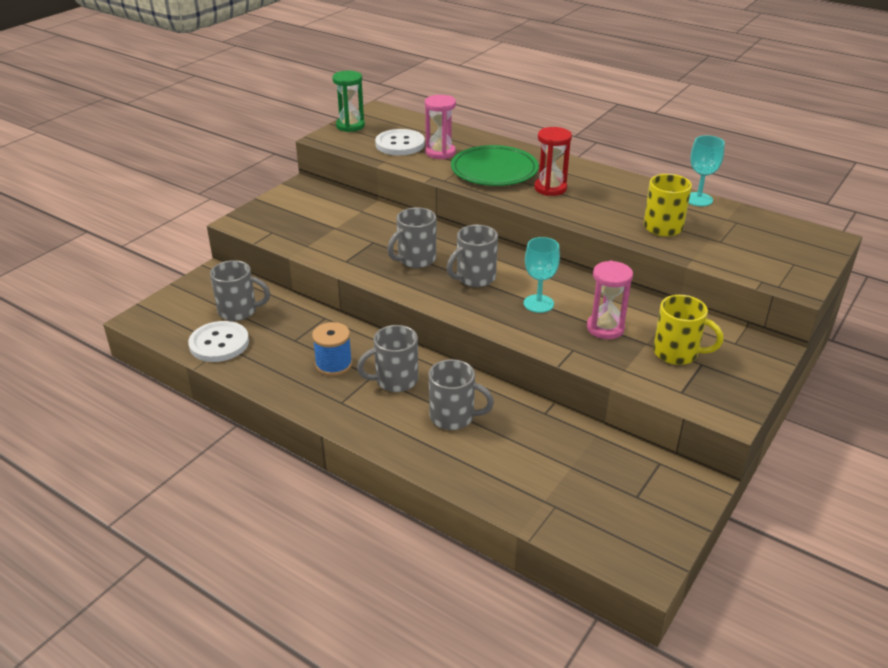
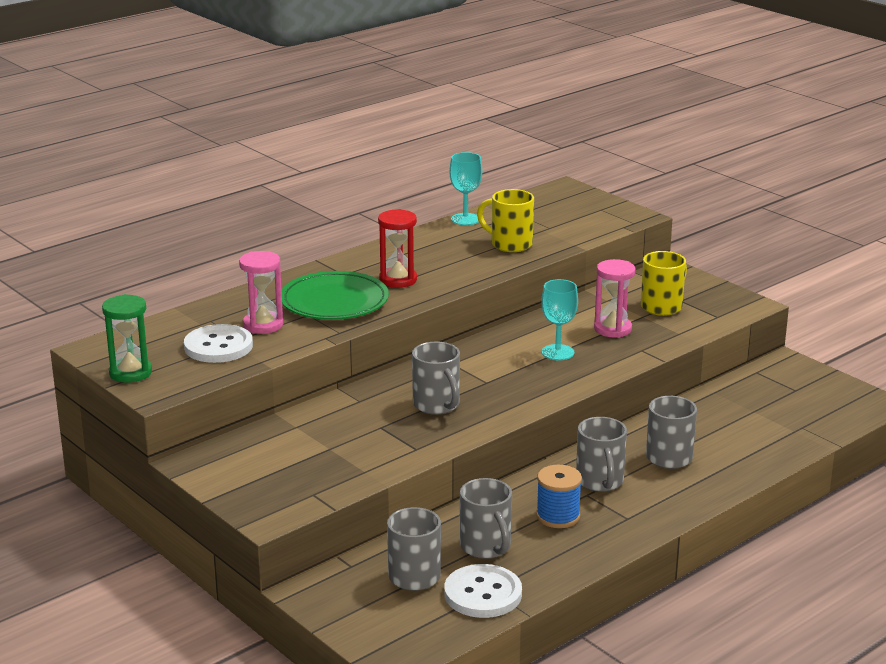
camera: 75 degrees left, 10 degrees down
(474, 278) = (493, 377): grey mug -> grey mug (486, 547)

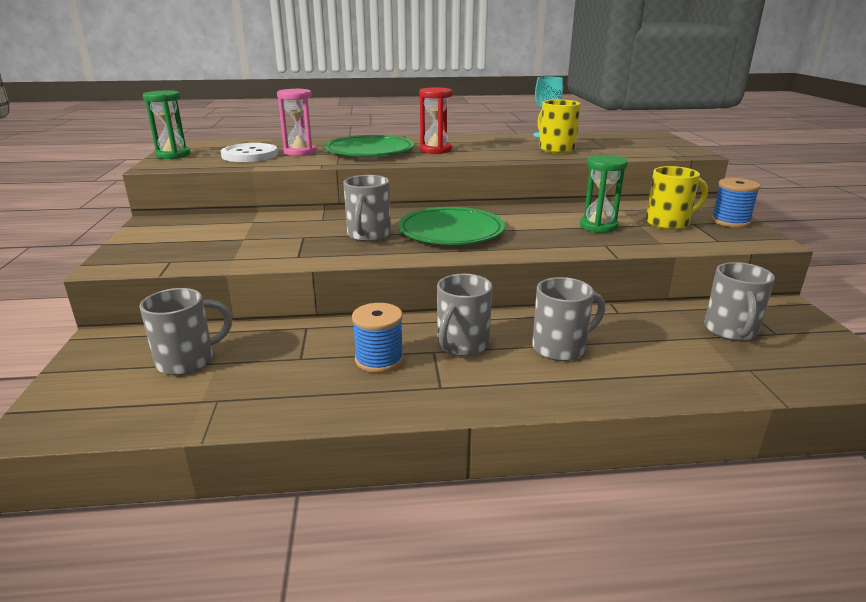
camera: 35 degrees right, 0 degrees up
(483, 594) = (203, 401): white button -> none
(486, 547) = (278, 361): grey mug -> grey mug (731, 331)
(501, 376) = (451, 231): none -> green plate
(557, 352) = (524, 229): turquoise goblet -> none
(612, 329) = (598, 226): pink hourglass -> green hourglass
(706, 289) = (730, 221): none -> blue spool

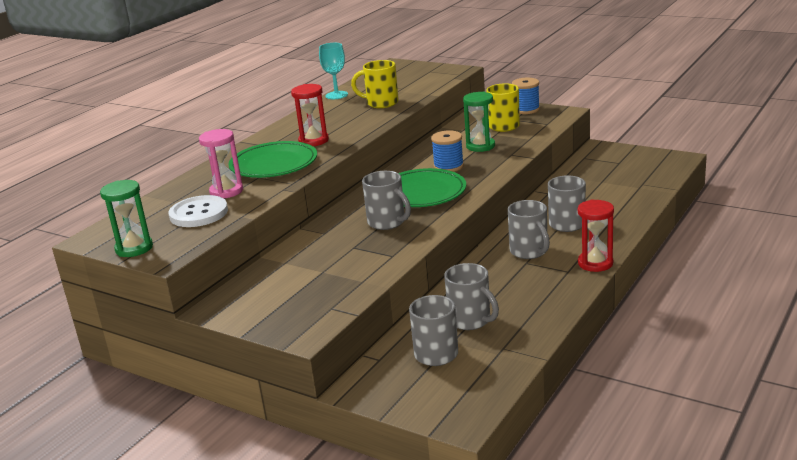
camera: 50 degrees left, 0 degrees up
(379, 360) = (516, 282): blue spool -> blue spool (448, 166)
(481, 401) = (595, 263): none -> red hourglass
(731, 331) = (604, 172): grey mug -> grey mug (471, 320)

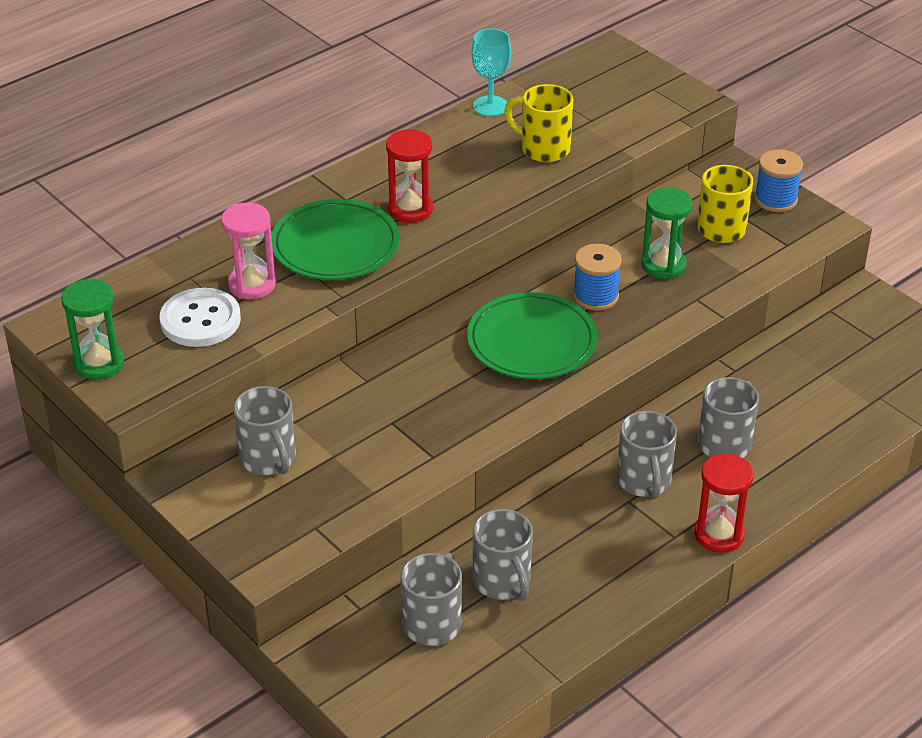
camera: 15 degrees right, 15 degrees up
(387, 222) = (457, 388): grey mug -> grey mug (269, 459)

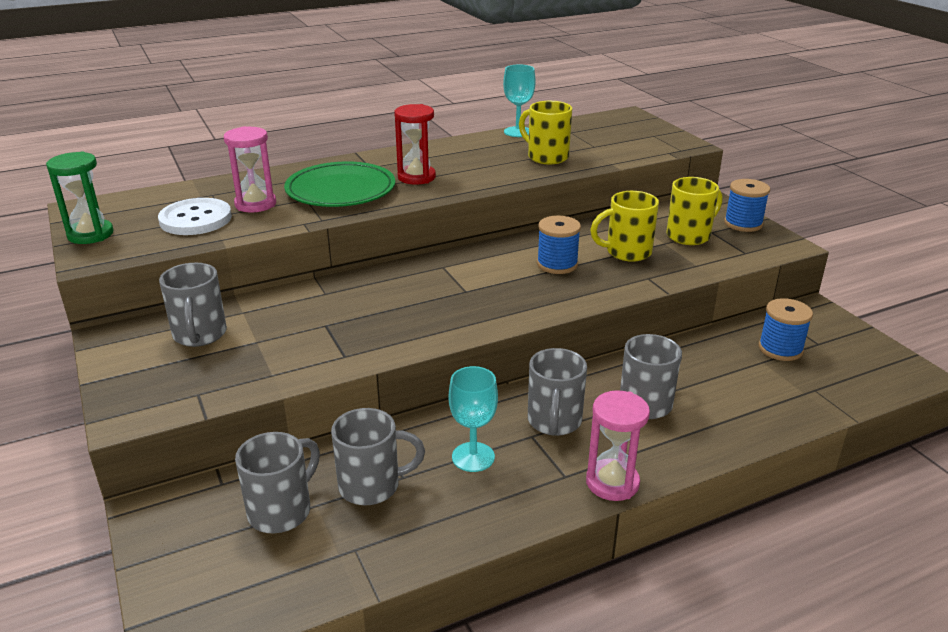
camera: 15 degrees right, 10 degrees down
(502, 582) = (372, 486): grey mug -> grey mug turned 90 degrees counterclockwise
(531, 342) = (484, 287): green plate -> none
(583, 534) = (473, 457): none -> turquoise goblet
(663, 265) = (626, 252): green hourglass -> yellow mug
(719, 535) = (612, 482): red hourglass -> pink hourglass
(838, 353) = (780, 349): none -> blue spool

